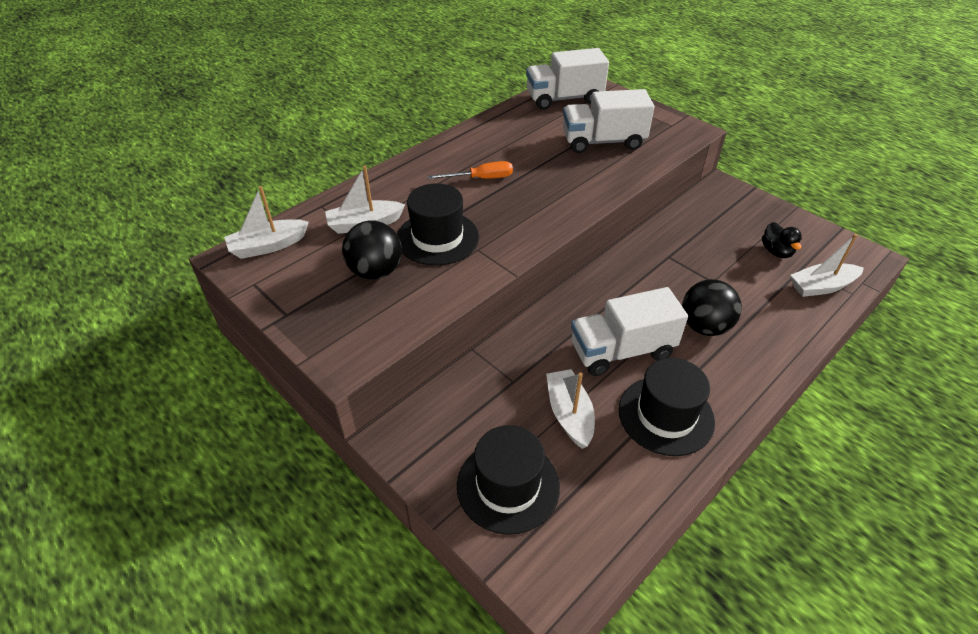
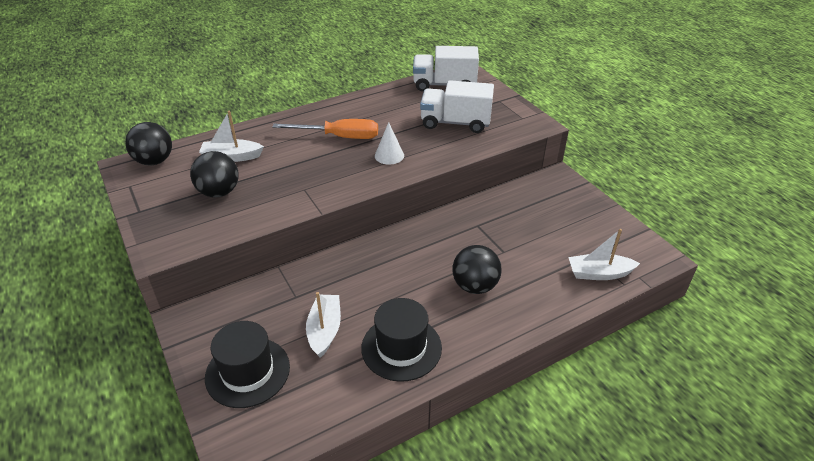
camera: 15 degrees right, 5 degrees down
(268, 246) = (154, 161): white boat -> black ball
(437, 238) = (279, 176): black hat -> none
(481, 178) = (339, 137): orange screwdriver -> orange screwdriver, size x1.51
(552, 192) = (389, 155): none -> white cone
(621, 351) = (394, 291): white truck -> none
(776, 251) = (575, 238): black duck -> none

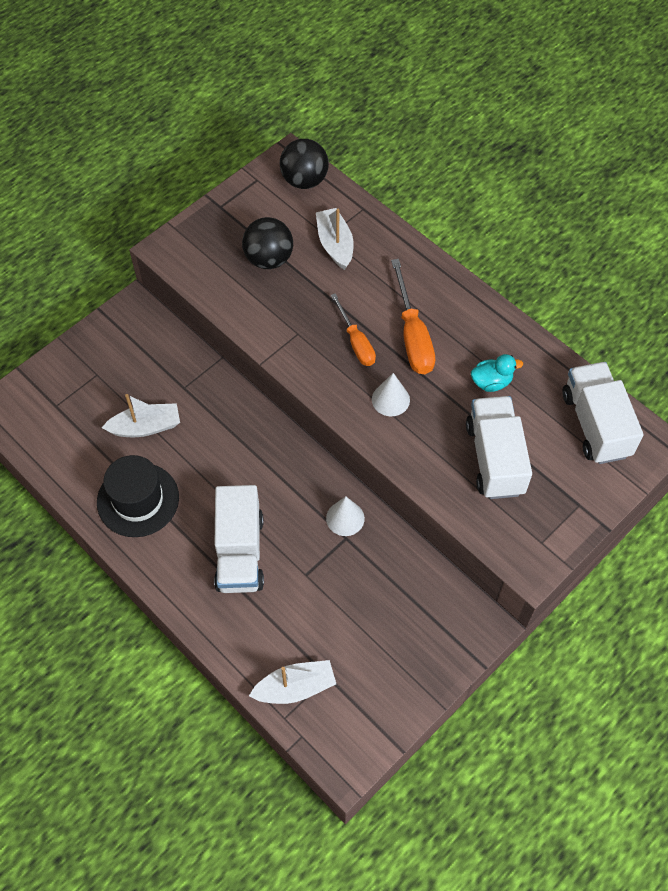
camera: 75 degrees right, 20 degrees up
(247, 372) = (85, 382): black hat -> none
(330, 162) = (356, 342): none -> orange screwdriver
(395, 113) = (491, 382): none -> turquoise duck
(460, 222) = (345, 518): none -> white cone
(475, 286) = (240, 552): black ball -> white truck
(599, 273) = (295, 687): white boat -> white boat turned 90 degrees clockwise

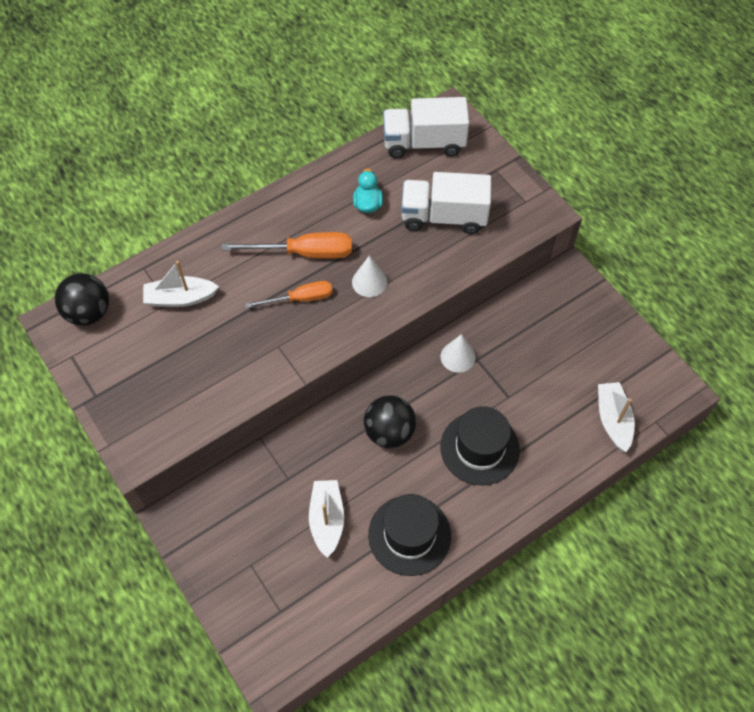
camera: 80 degrees left, 0 degrees up
(240, 552) = (479, 448): white truck -> black hat
(269, 259) = (180, 359): black ball -> black ball (389, 432)

